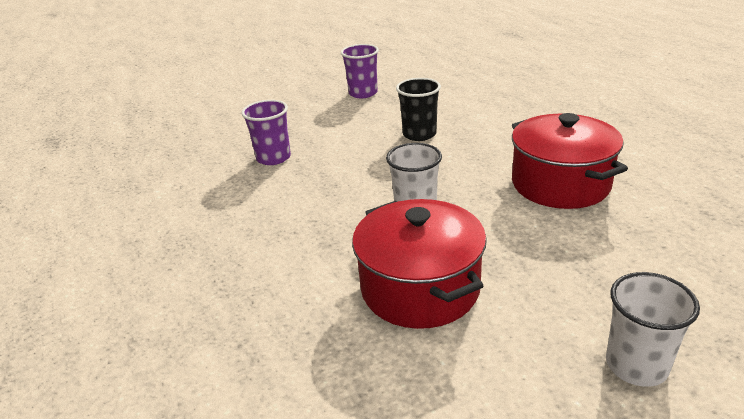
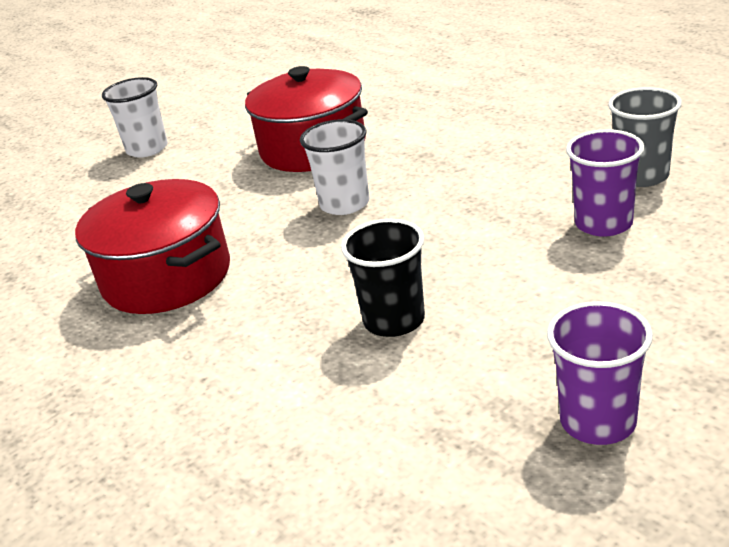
camera: 165 degrees right, 0 degrees up
(215, 181) = (641, 176): none -> grey cup

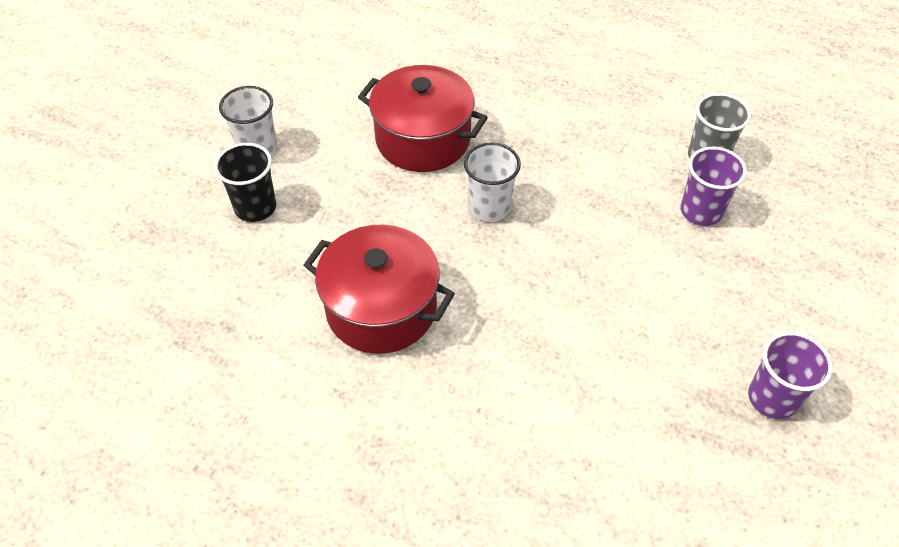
camera: 25 degrees left, 20 degrees up
(394, 320) = (594, 329): black cup -> black cup (255, 207)

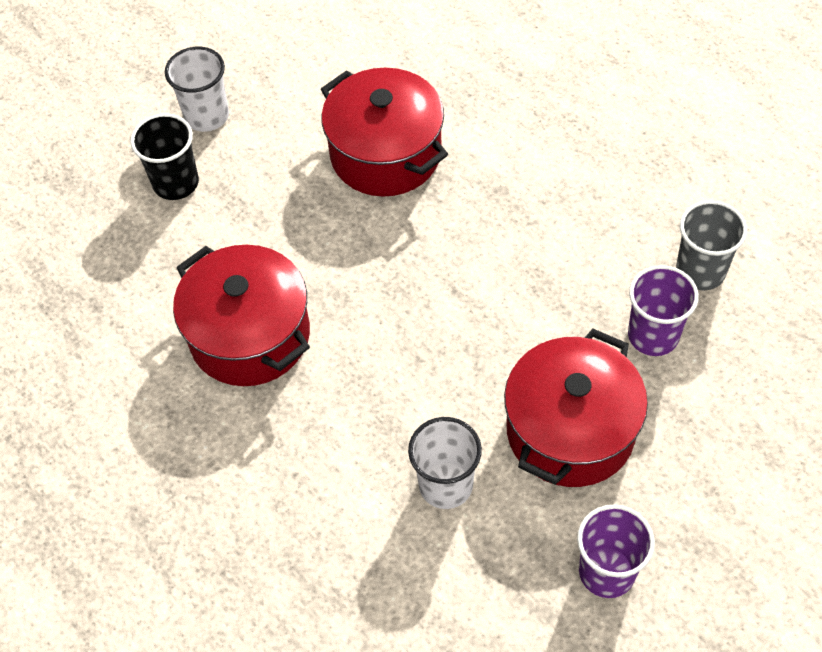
camera: 25 degrees right, 5 degrees up
(489, 207) = (417, 257): white cup -> white cup (445, 485)
(681, 300) = (570, 430): none -> red pot

